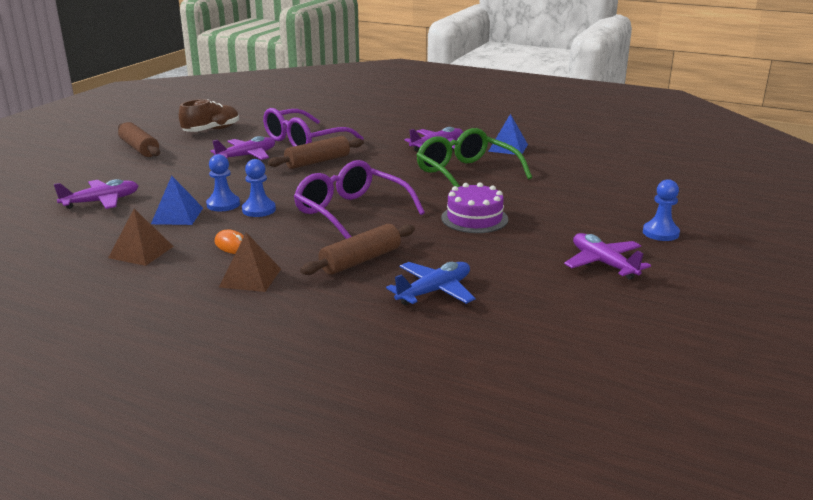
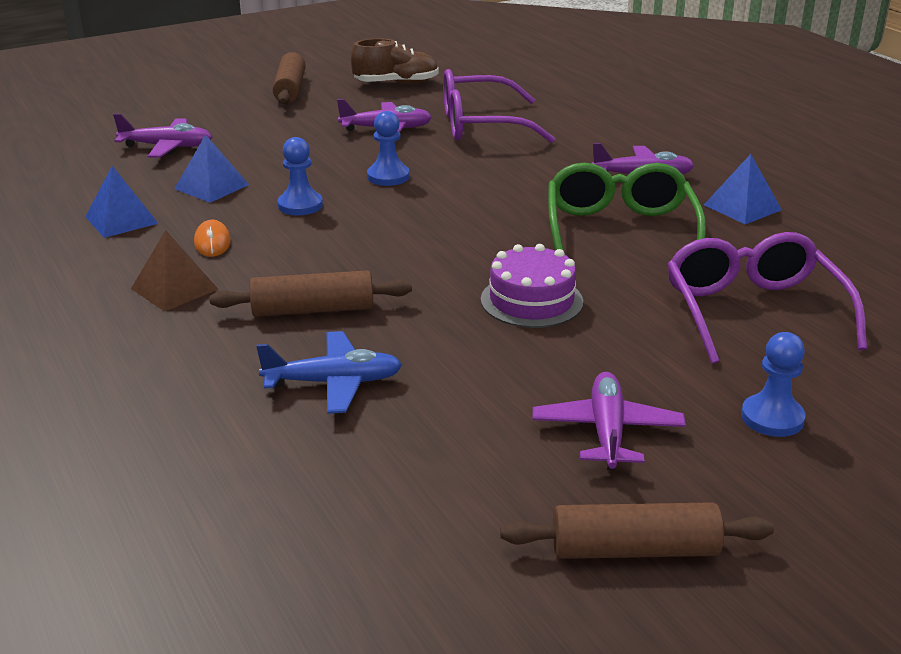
camera: 35 degrees right, 5 degrees up
(141, 252) = (121, 220): brown pyramid -> blue pyramid
(223, 204) = (274, 187): blue pawn -> blue pawn (388, 176)
(317, 162) = (455, 159): brown rolling pin -> brown rolling pin (634, 550)
(351, 212) = (394, 241): purple glasses -> purple glasses (753, 311)

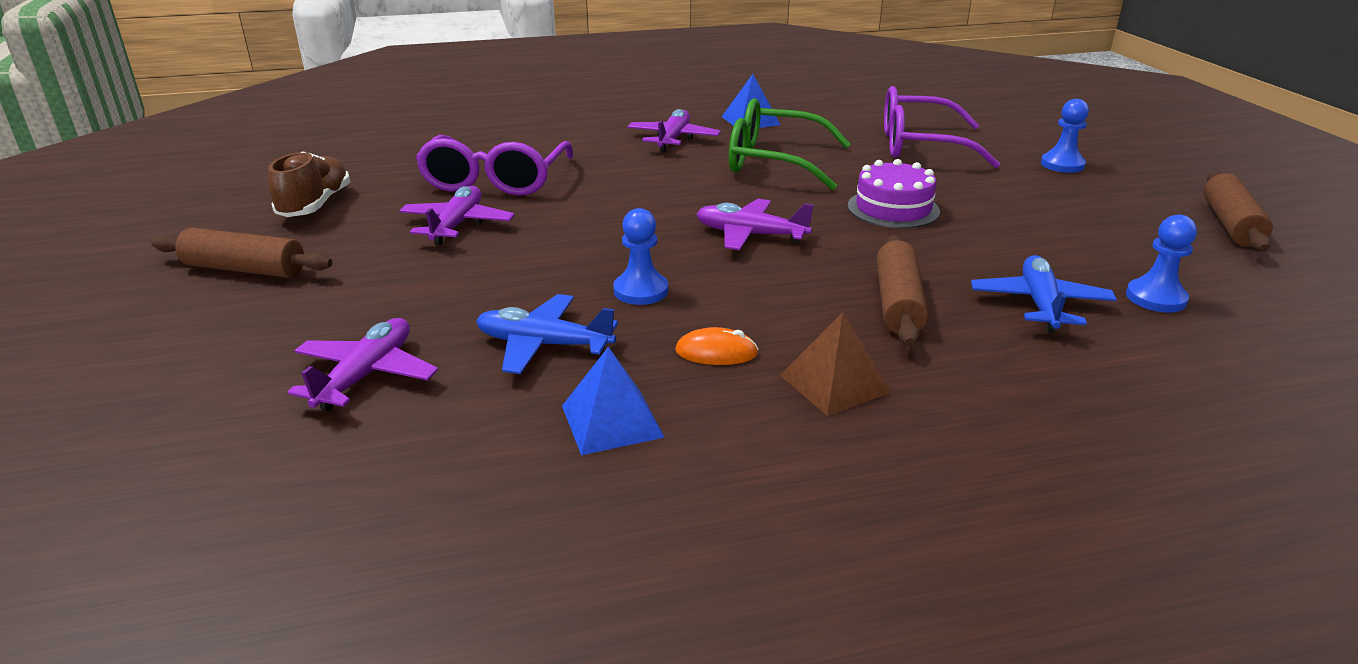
camera: 75 degrees left, 0 degrees up
(212, 186) = (544, 345): blue pyramid -> blue plane
(388, 176) = (594, 237): blue pawn -> blue pawn (1155, 298)
(607, 431) = (1092, 211): purple plane -> purple plane (750, 235)

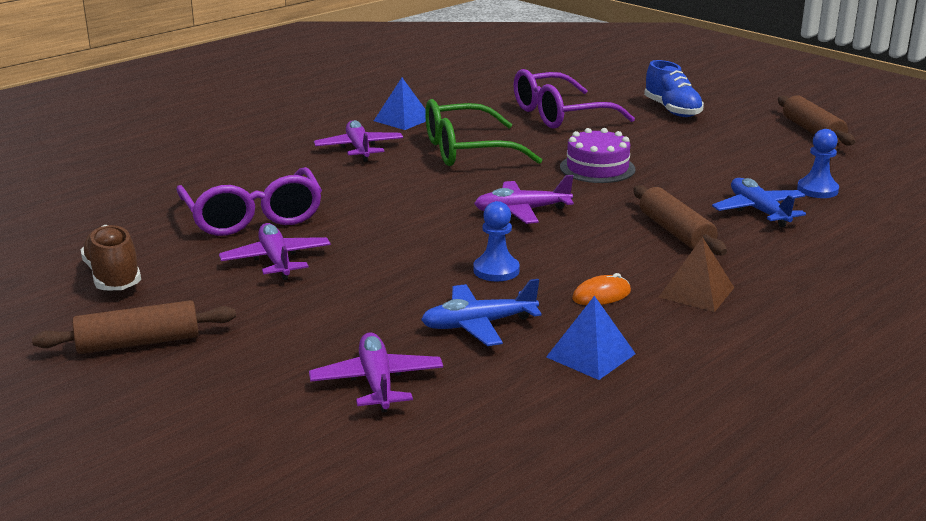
camera: 30 degrees left, 5 degrees down
(1062, 165) = (672, 110): blue pawn -> blue shoe

